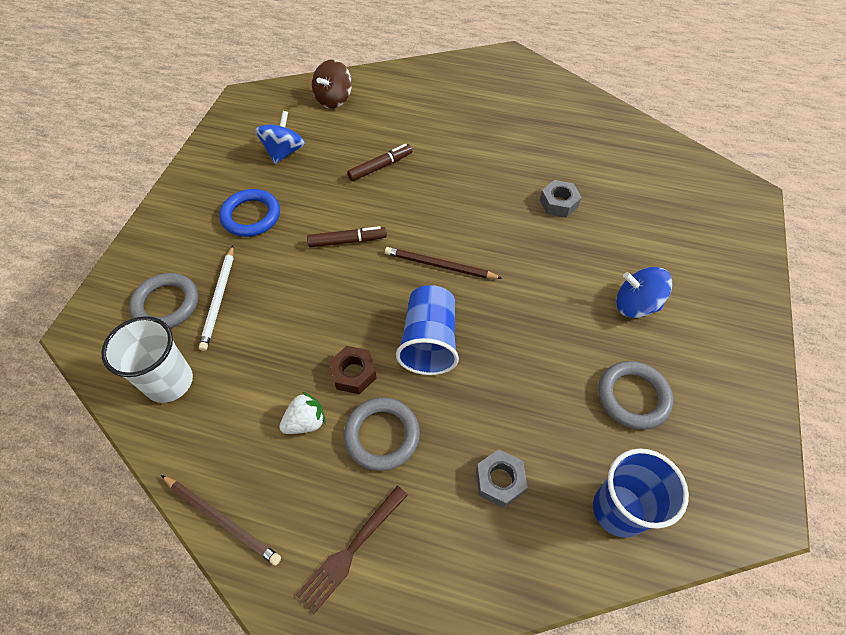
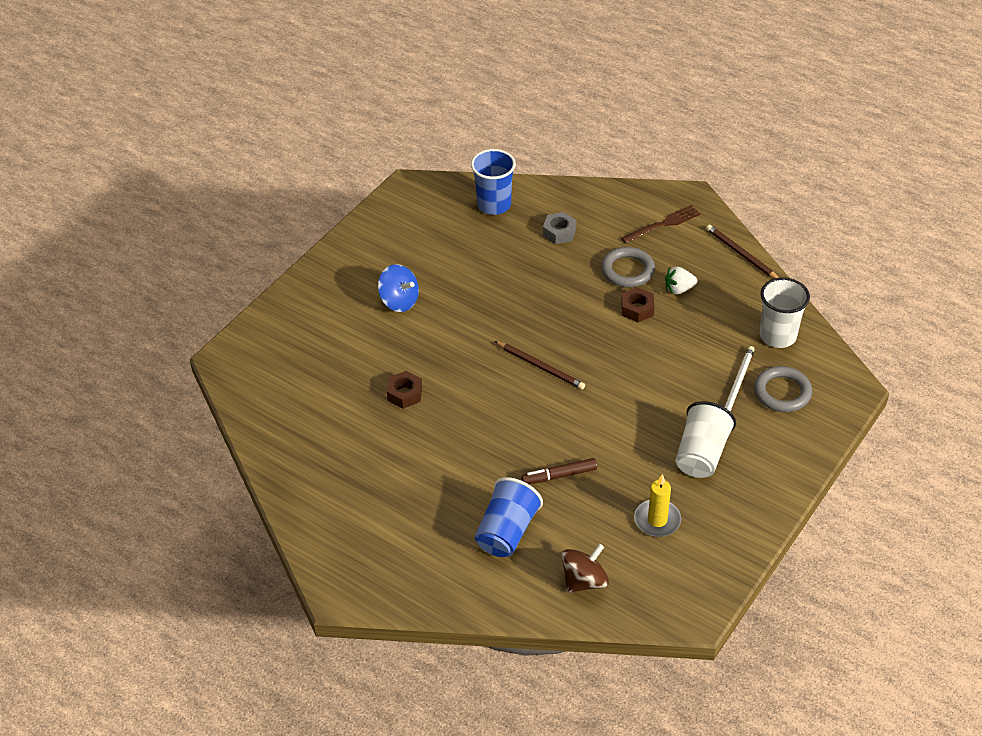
camera: 160 degrees left, 10 degrees down
(251, 216) = (701, 454): blue ring -> white cup
(284, 152) = (657, 520): blue spinning top -> yellow candle
(347, 241) = (614, 407): brown marker -> none
(429, 342) = (573, 315): blue cup -> blue cup (507, 531)
(558, 203) = (404, 394): grey nut -> brown nut
(633, 397) = (445, 251): grey ring -> none

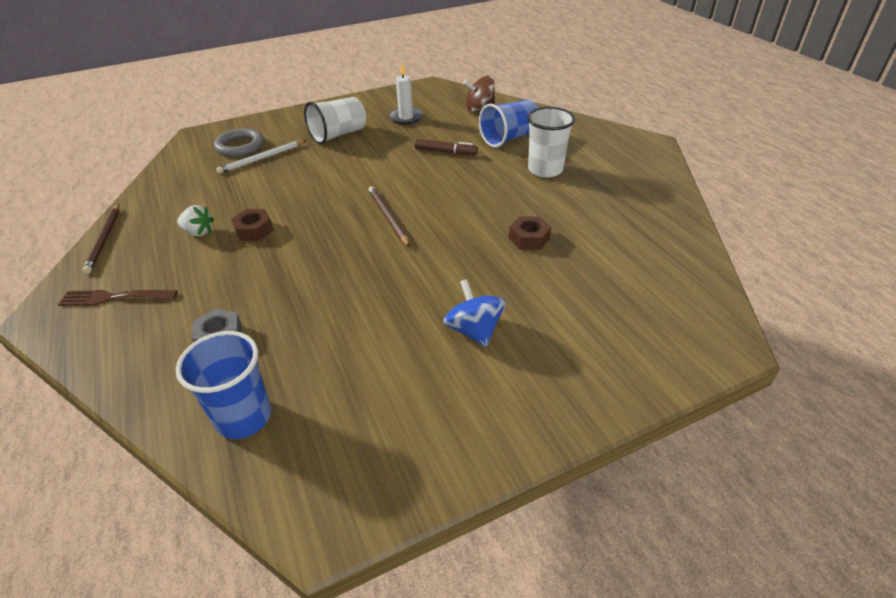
camera: 150 degrees left, 5 degrees down
(627, 270) = (214, 266): grey ring -> none
(657, 520) = (406, 118): yellow candle -> white candle
(777, 336) = (186, 175): white cup -> white cup (545, 170)

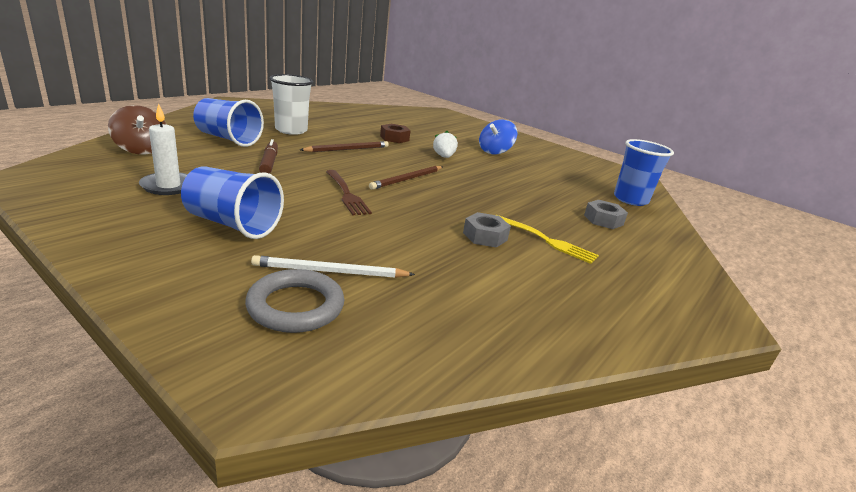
camera: 120 degrees left, 15 degrees down
(104, 239) = (612, 339): brown pencil -> brown pencil (347, 149)
(114, 297) = (650, 284): brown fork -> brown fork (346, 194)
(198, 232) = (522, 269): white strawberry -> white strawberry (444, 157)
(221, 265) = (546, 240): none -> yellow fork
(254, 230) = (485, 236): brown nut -> grey nut
(262, 158) = (330, 271): white pencil -> white pencil turned 150 degrees clockwise
(338, 135) = (233, 224): white cup -> blue cup

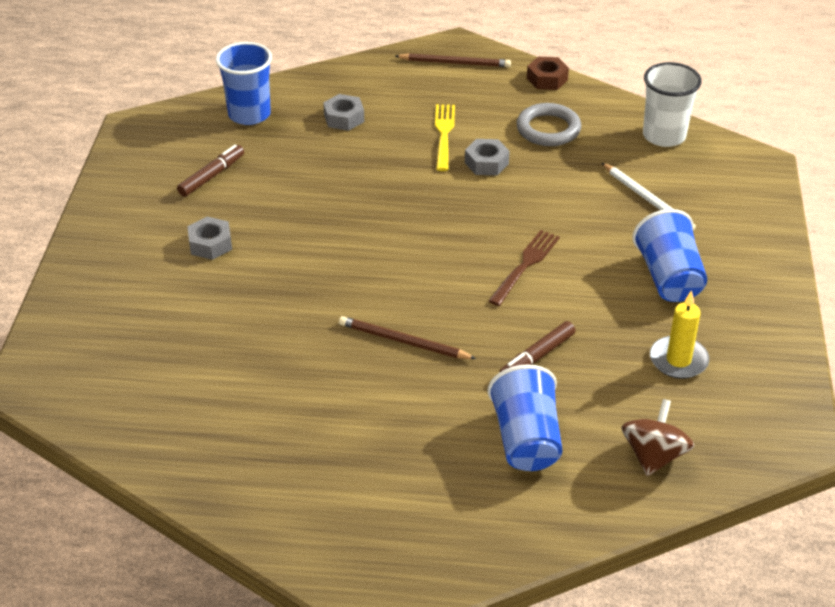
camera: 120 degrees left, 15 degrees up
(168, 186) = (678, 360): white candle -> yellow candle
(291, 130) = (410, 428): white cup -> white cup (664, 136)
(296, 306) = (697, 190): grey ring -> grey ring (548, 129)
(394, 138) = (291, 338): brown nut -> brown nut (547, 79)
(407, 179) = (427, 254): brown pencil -> brown pencil (455, 63)
(444, 157) = (305, 268): white strawberry -> none
(494, 151) = (210, 244): blue spinning top -> grey nut
(562, 171) = (212, 176): none -> brown marker

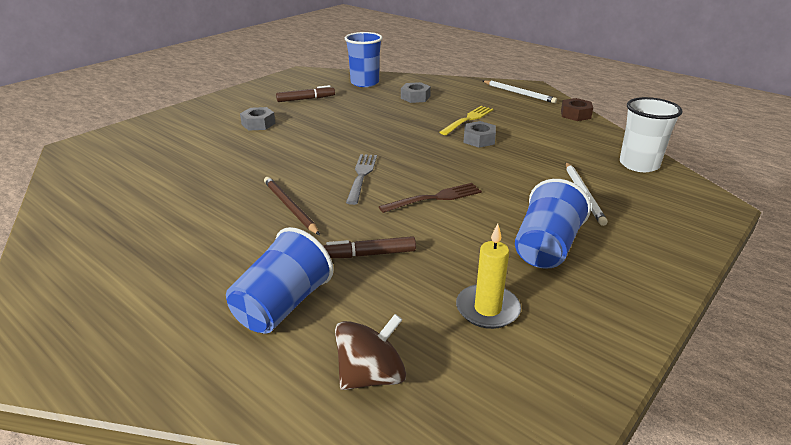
camera: 35 degrees right, 10 degrees down
(425, 269) = (361, 176): none -> grey fork
(455, 63) = (519, 93): brown pencil -> white pencil
(548, 129) = (546, 136): grey ring -> none

